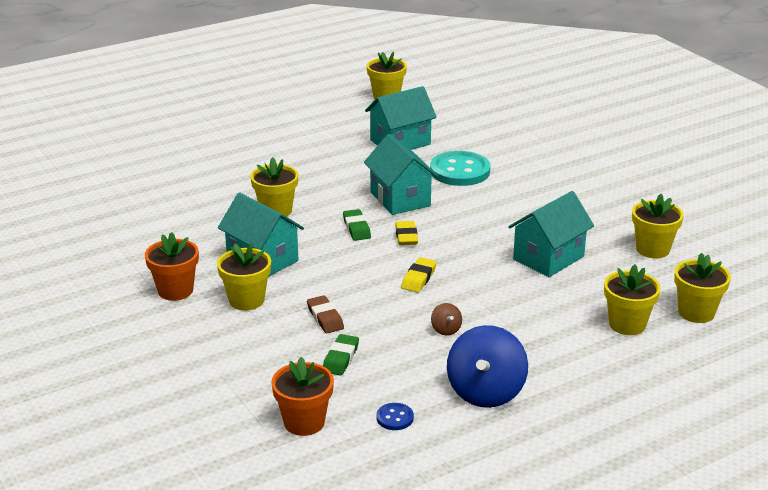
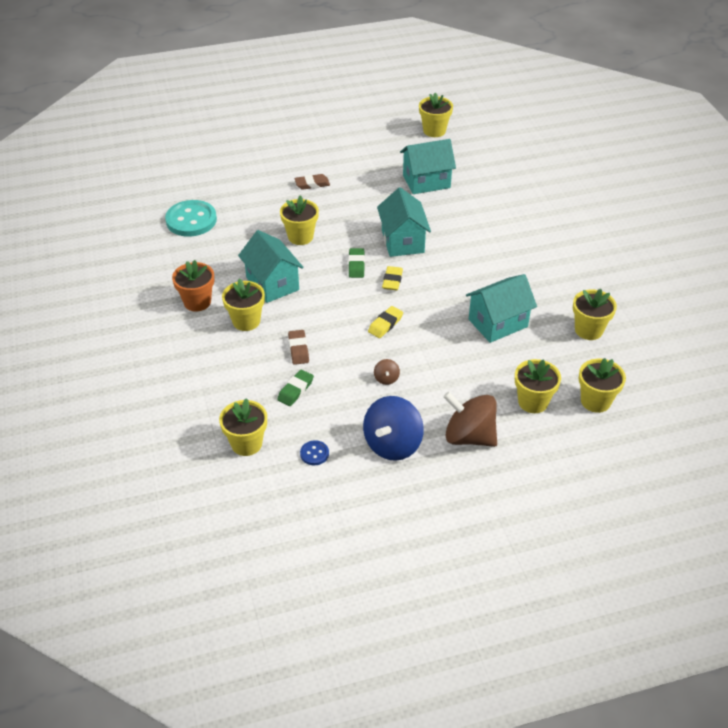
camera: 15 degrees right, 15 degrees up
(267, 161) = (312, 184): none -> brown eraser
(304, 422) = (246, 443): orange flower pot -> yellow flower pot
(460, 171) = (463, 220): turquoise button -> turquoise button (191, 220)
(572, 369) = (469, 436): none -> brown spinning top

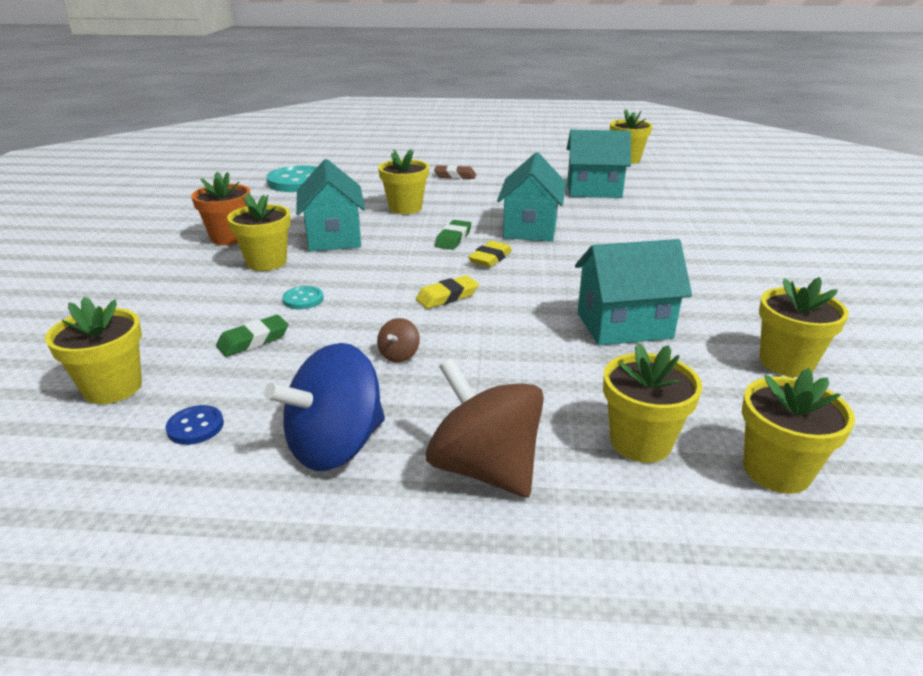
camera: 20 degrees right, 15 degrees down
(298, 349) = (303, 299): brown eraser -> turquoise button

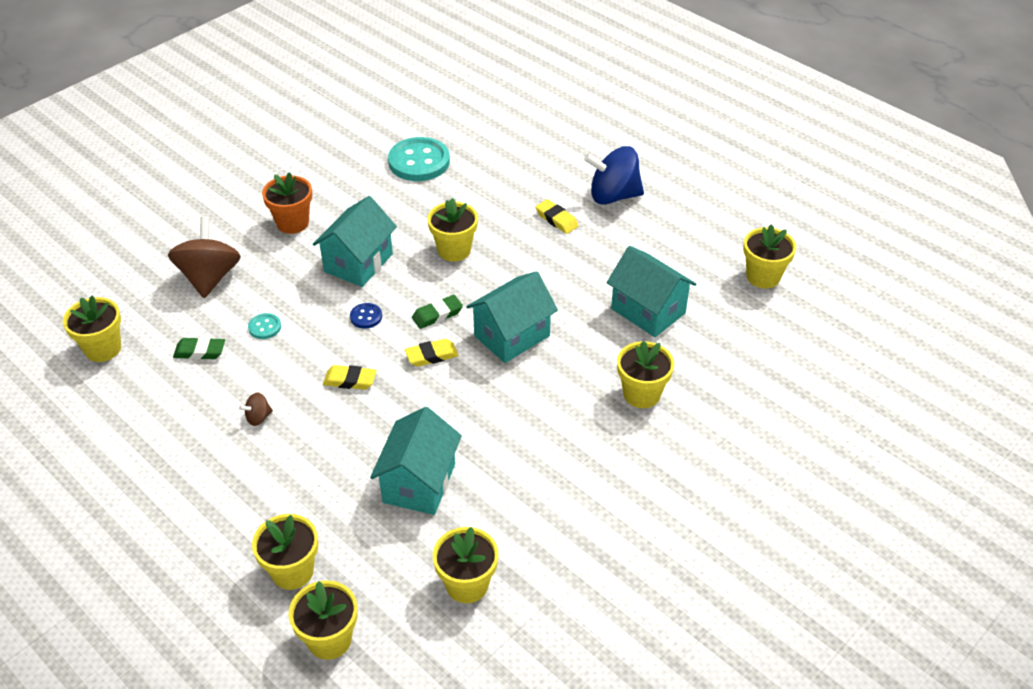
camera: 40 degrees right, 15 degrees up
(195, 427) = (111, 406): blue button -> blue button (366, 317)
(266, 262) = (285, 270): yellow flower pot -> yellow flower pot (641, 394)
(336, 446) = (155, 465): blue spinning top -> blue spinning top (613, 196)
(455, 176) = (556, 219): brown eraser -> yellow eraser
(484, 468) = (200, 529): brown spinning top -> brown spinning top (209, 277)
(624, 325) = (419, 483): turquoise house -> turquoise house turned 75 degrees clockwise

